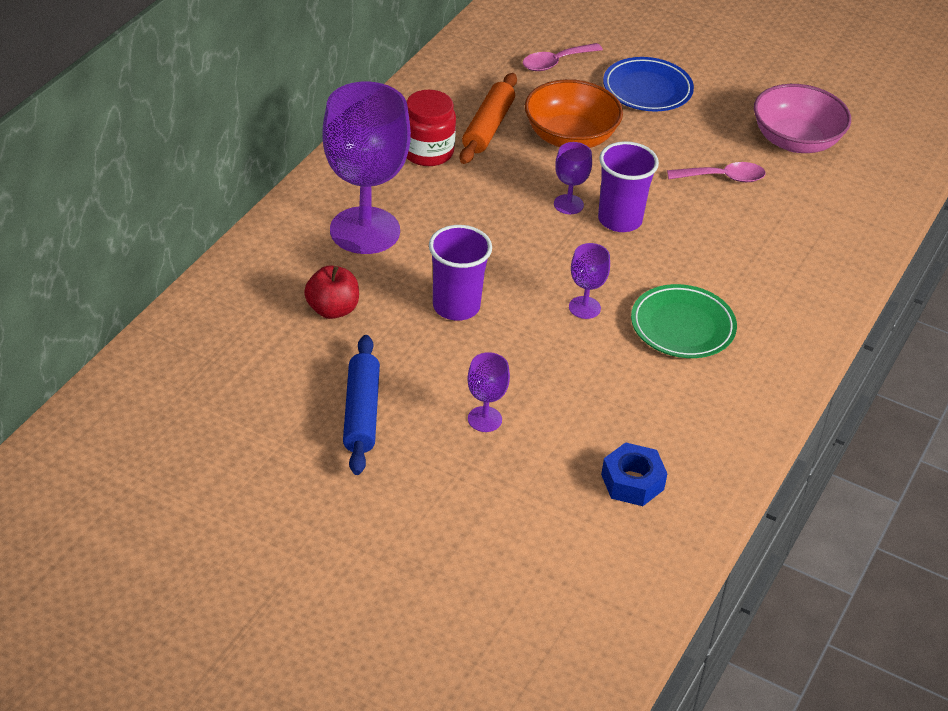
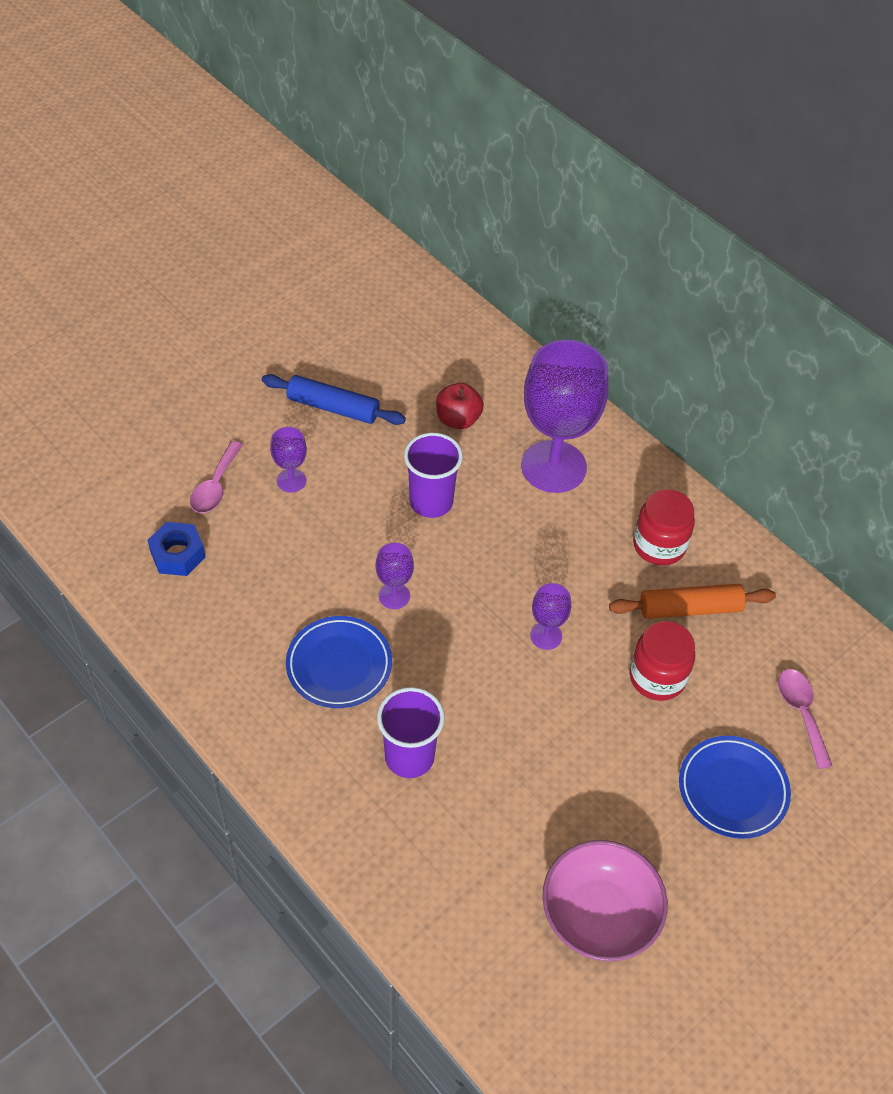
camera: 110 degrees right, 10 degrees up
(488, 127) = (690, 608): orange rolling pin -> orange rolling pin turned 45 degrees counterclockwise
(570, 137) = (657, 677): orange bowl -> red jar
(620, 220) = (509, 672): purple cup -> purple cup (409, 757)
(682, 326) = (339, 665): green plate -> blue plate
(723, 178) = (550, 801): pink spoon -> pink spoon (215, 486)

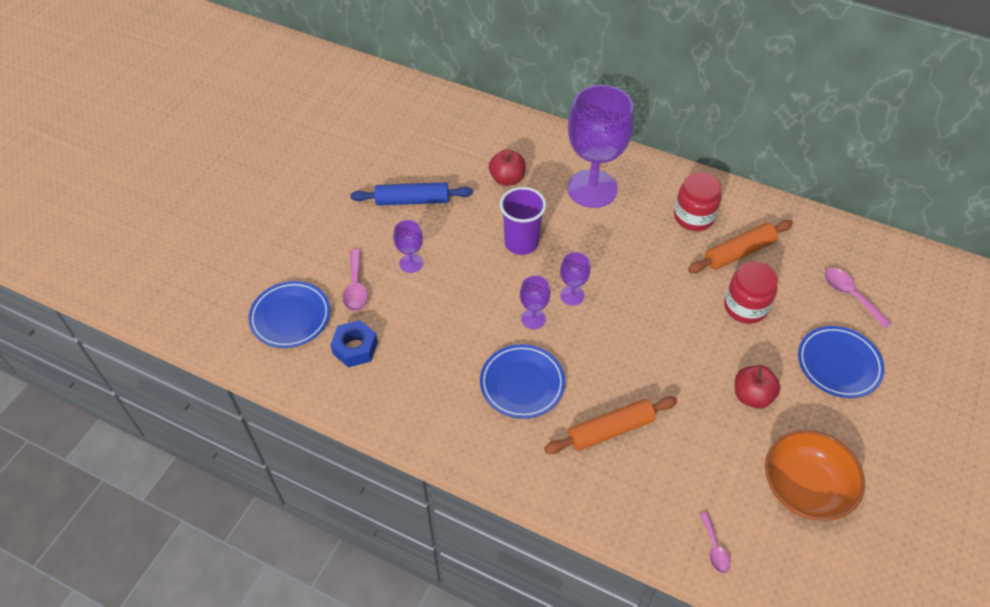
camera: 20 degrees left, 0 degrees up
(127, 494) = (290, 317): none -> blue plate
(409, 757) = (610, 430): purple cup -> orange rolling pin
(450, 937) = (714, 548): none -> pink spoon
(546, 636) = (655, 307): purple goblet -> purple goblet (572, 295)
(599, 915) = (804, 488): pink bowl -> orange bowl
(600, 784) = (752, 396): none -> red apple

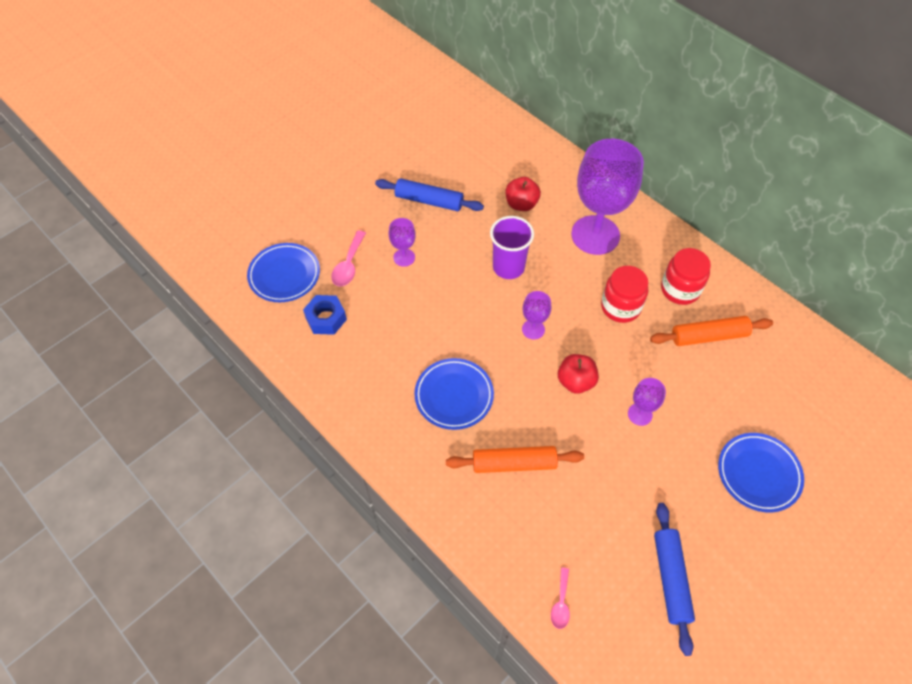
camera: 20 degrees right, 5 degrees up
(533, 319) = (489, 340): purple goblet -> purple goblet (640, 414)
(745, 307) = (691, 390): red jar -> red jar (620, 307)
(752, 396) = (659, 476): red apple -> red apple (575, 381)
(804, 488) = (671, 579): orange bowl -> blue rolling pin
(850, 295) = (801, 411): pink spoon -> none

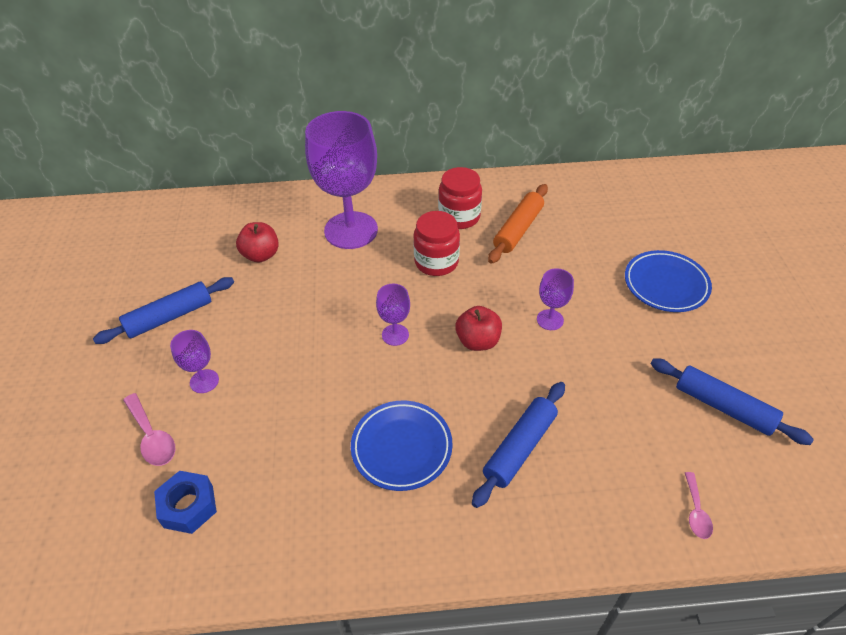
camera: 50 degrees left, 10 degrees down
(284, 275) = (85, 511): blue plate -> none
(508, 267) = (312, 308): purple cup -> none
(514, 463) = (520, 448): orange rolling pin -> blue rolling pin
(561, 603) = (696, 512): pink spoon -> pink spoon turned 45 degrees clockwise

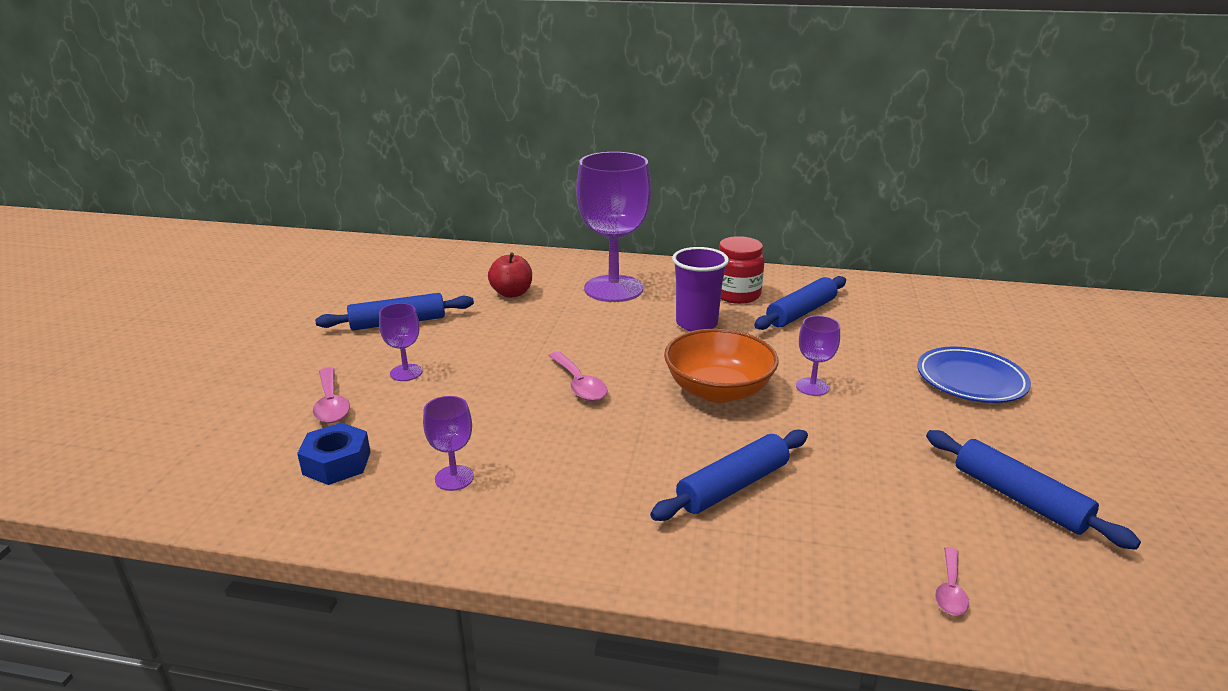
camera: 15 degrees right, 20 degrees down
(362, 361) = (579, 384): none -> pink spoon
(395, 335) = (625, 371): purple goblet -> purple goblet (454, 478)
(401, 447) = (591, 460): blue plate -> none
(436, 262) = (696, 323): red jar -> purple cup
(478, 341) = (718, 390): red apple -> orange bowl
(518, 229) = (801, 312): orange rolling pin -> blue rolling pin

